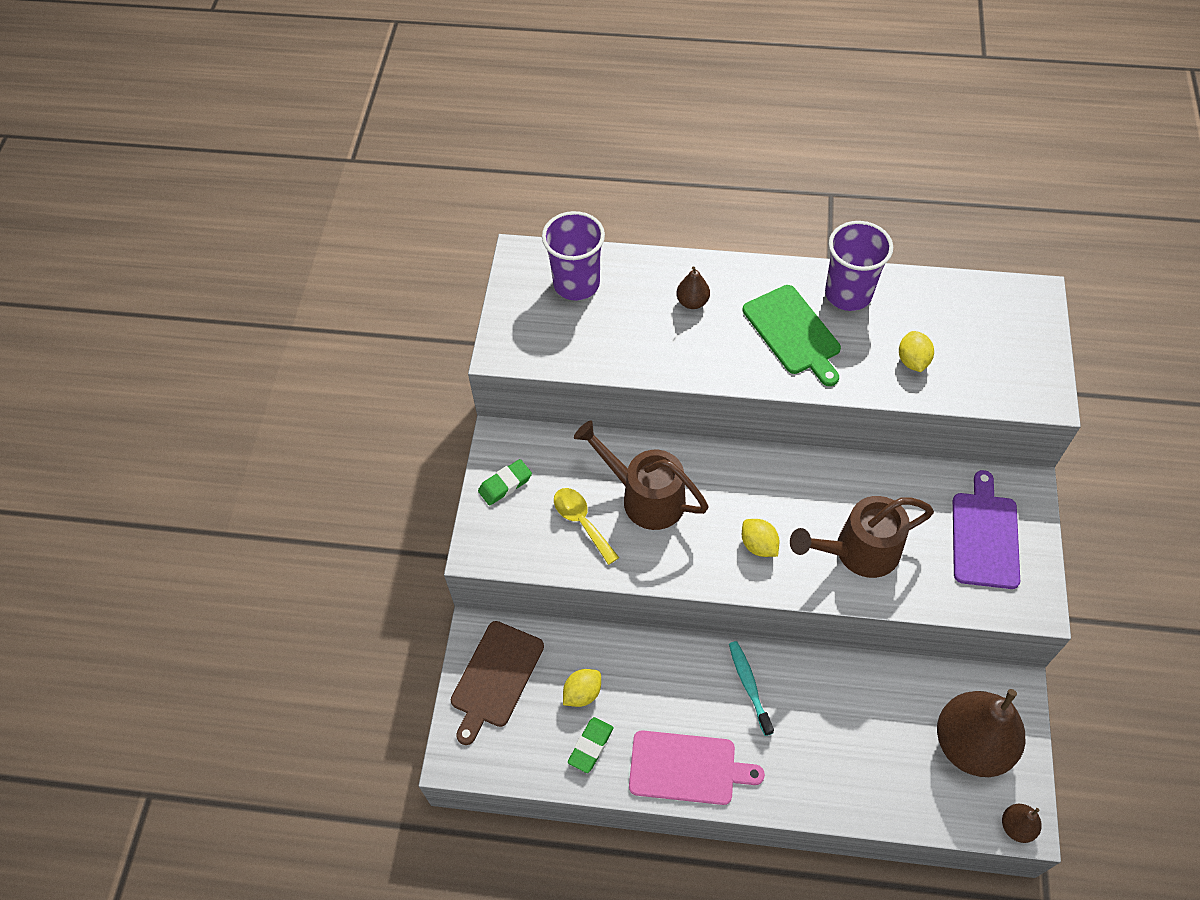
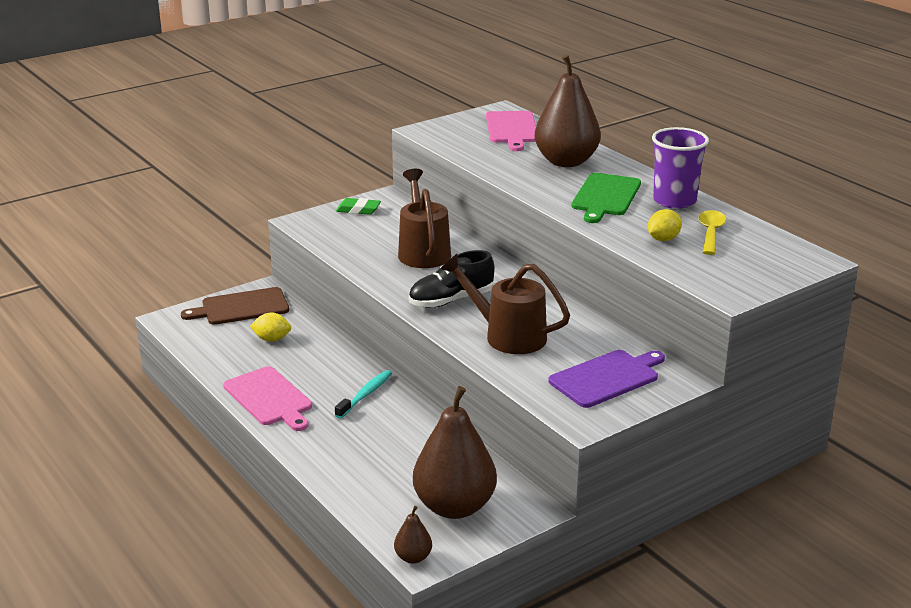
camera: 45 degrees right, 30 degrees down
(576, 284) = (512, 129): purple cup -> pink cutting board
(581, 522) = (370, 241): yellow spoon -> yellow spoon (710, 233)
(590, 746) = (238, 358): green eraser -> none
(692, 302) = (566, 161): brown pear -> brown pear, size x2.30
(758, 545) = (451, 300): yellow lemon -> black shoe

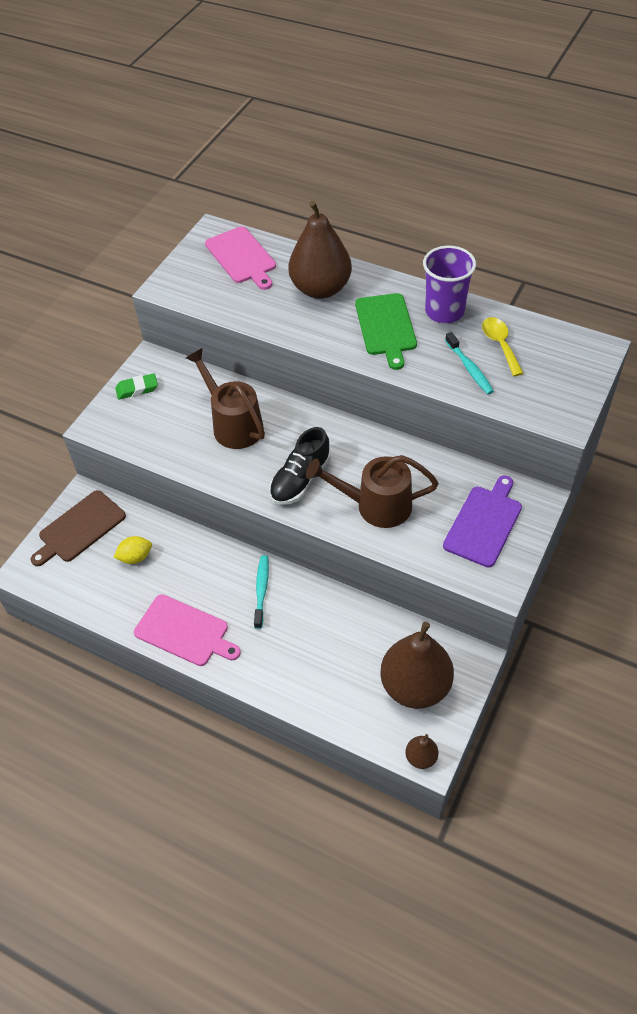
camera: 25 degrees left, 25 degrees up
(663, 239) = (469, 368): yellow lemon -> turquoise toothbrush

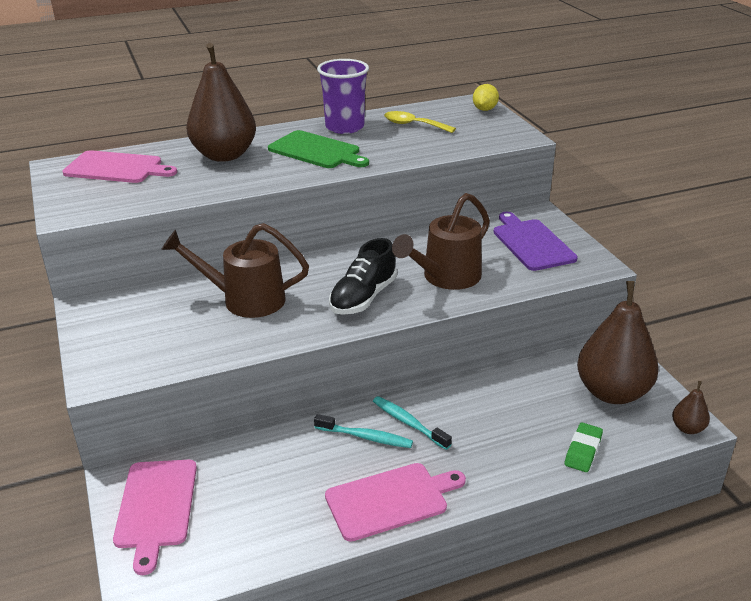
camera: 50 degrees left, 20 degrees down
(79, 528) = (156, 507): brown cutting board -> pink cutting board
(135, 557) = (255, 485): yellow lemon -> yellow lemon (484, 109)
(137, 389) = (104, 330): green eraser -> green eraser (583, 451)
(300, 479) = (363, 298): black shoe -> black shoe turned 45 degrees clockwise
(469, 368) = (416, 143): turquoise toothbrush -> turquoise toothbrush (366, 437)

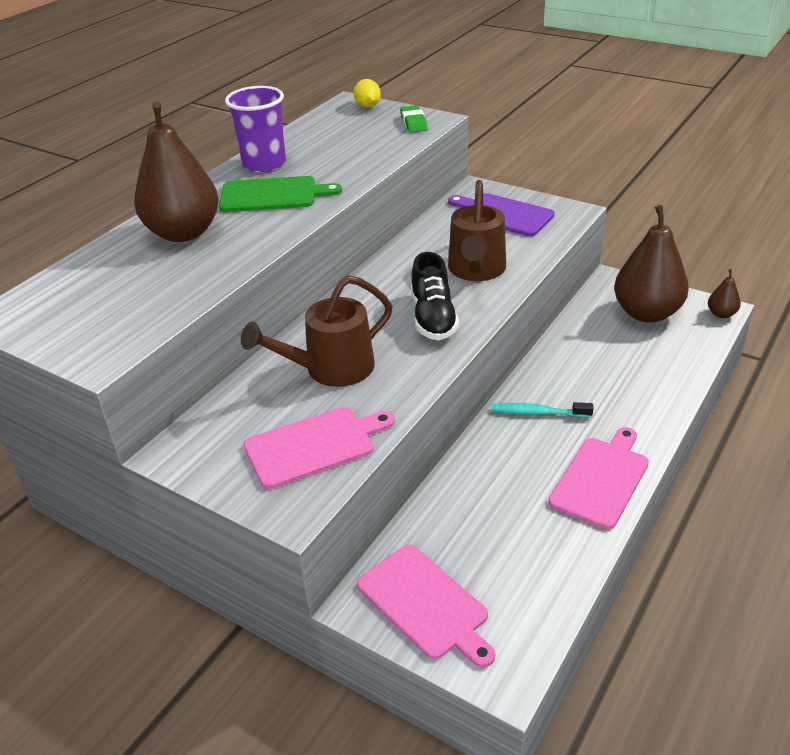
camera: 35 degrees left, 5 degrees up
(116, 168) = (80, 290): pink cutting board -> pink cutting board (314, 445)
(366, 437) = (520, 442): turquoise toothbrush -> none
(413, 125) = (326, 140): yellow spoon -> none
(583, 451) = (680, 365): green eraser -> green eraser (414, 123)

